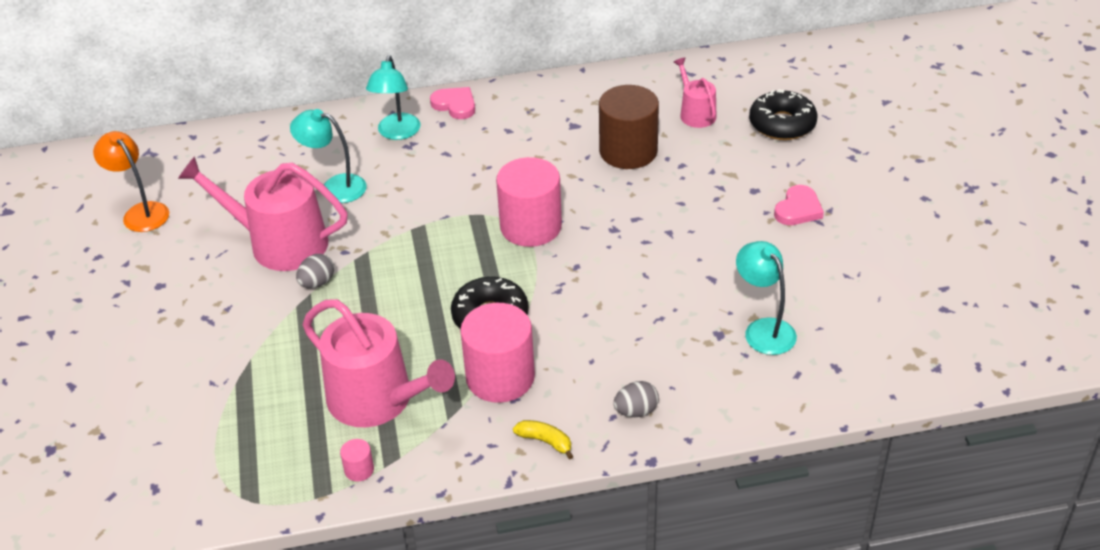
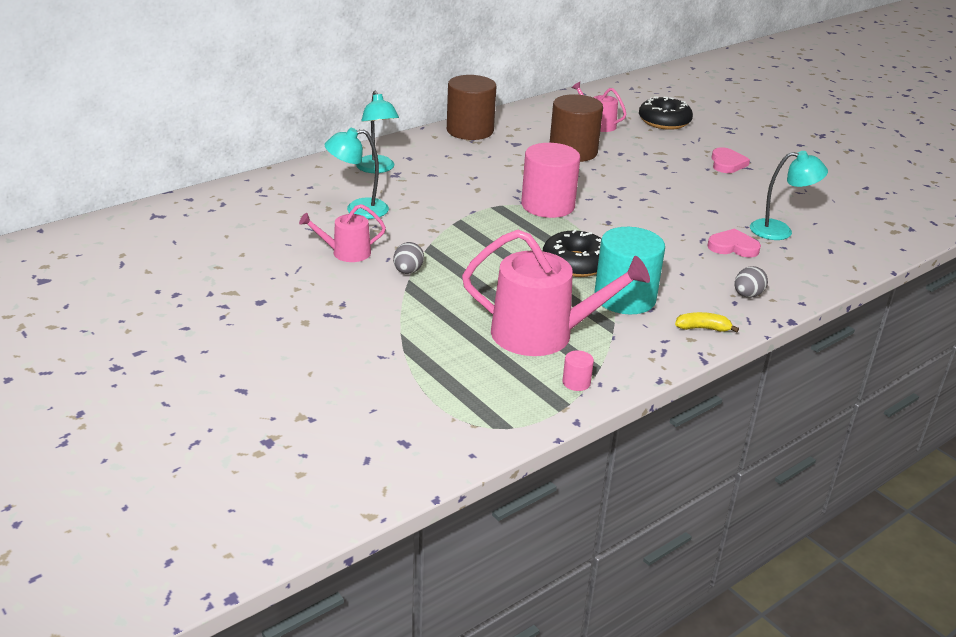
camera: 30 degrees left, 10 degrees down
(141, 212) = (189, 256): orange lamp -> none
(279, 243) = (346, 253): pink watering can -> pink watering can, size x0.52
(455, 105) = (408, 146): pink heart -> pink heart (733, 247)
(500, 377) = (625, 298): pink cylinder -> turquoise cylinder
(539, 95) = (470, 130): none -> brown cylinder
(763, 329) = (780, 231): turquoise lamp -> turquoise lamp turned 150 degrees clockwise

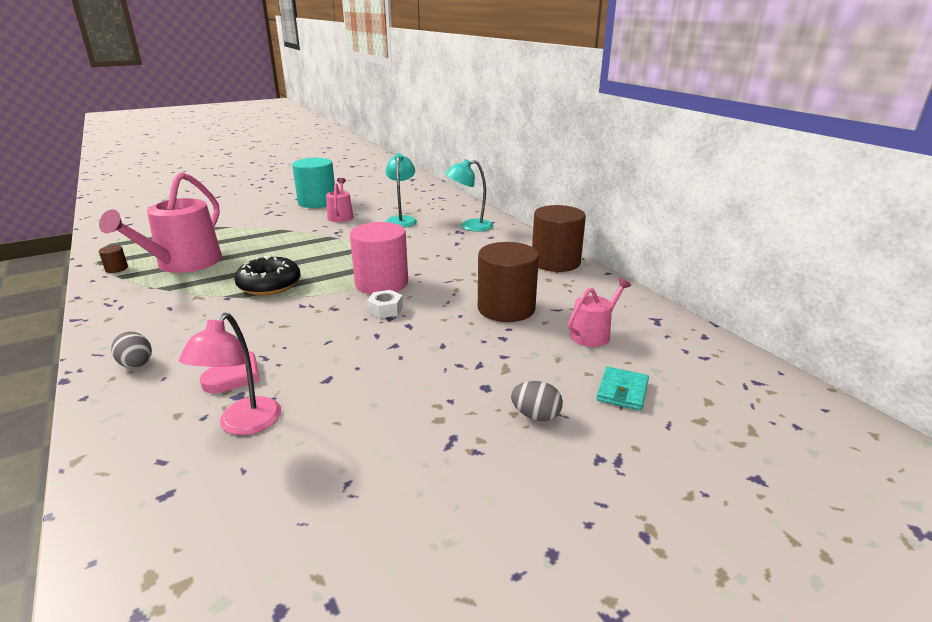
camera: 100 degrees right, 5 degrees down
(408, 271) = (303, 230): grey egg -> grey egg (536, 416)
(576, 382) = (116, 269): pink cylinder -> brown cylinder
(599, 199) = (385, 309): none -> white nut
(625, 298) = (197, 298): turquoise cylinder -> turquoise cylinder (317, 202)
(664, 121) = (622, 391): black donut -> turquoise wallet
(703, 328) = (114, 327): yellow banana -> none
(727, 163) = (466, 424): pink heart -> none
(780, 231) = (243, 425): turquoise lamp -> pink lamp

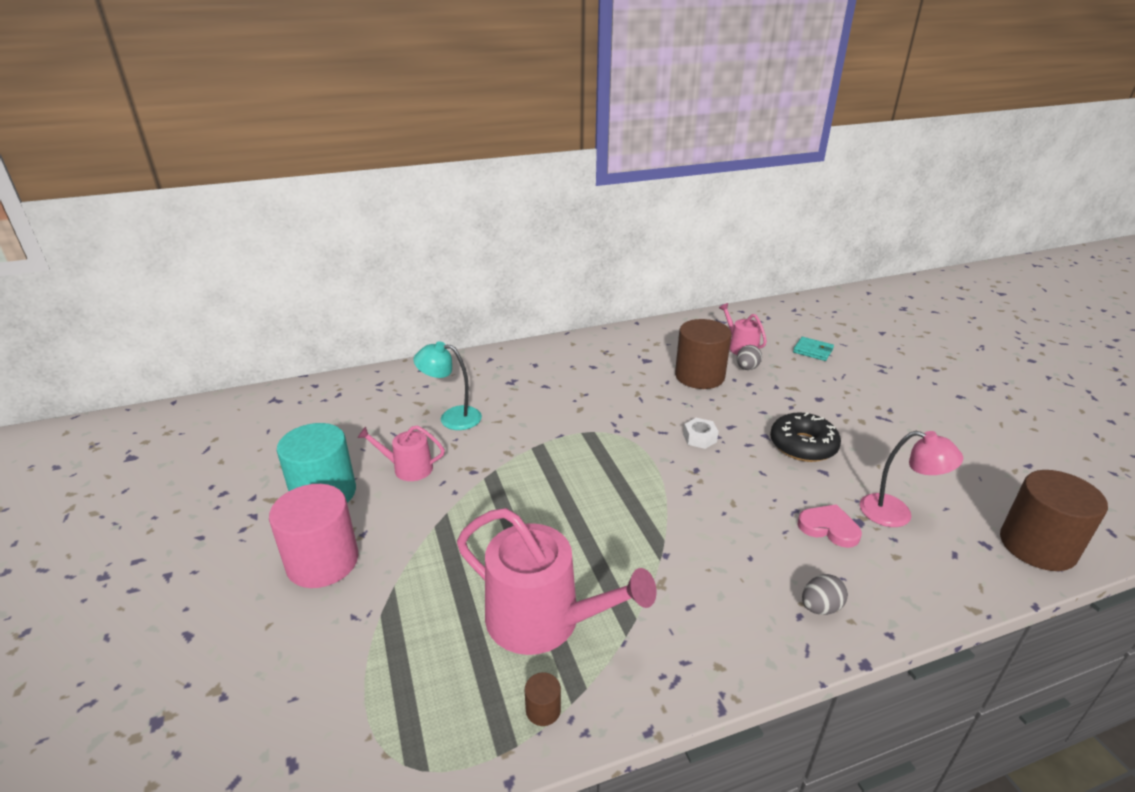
camera: 80 degrees left, 5 degrees up
(269, 285) = (633, 521): black donut -> black donut (803, 445)
(381, 283) = (641, 438): pink cylinder -> pink cylinder (322, 561)
(470, 226) = (498, 373): turquoise lamp -> none
(536, 416) = (847, 384): grey egg -> grey egg (747, 368)
(555, 262) = (609, 341): brown cylinder -> brown cylinder (1037, 546)

